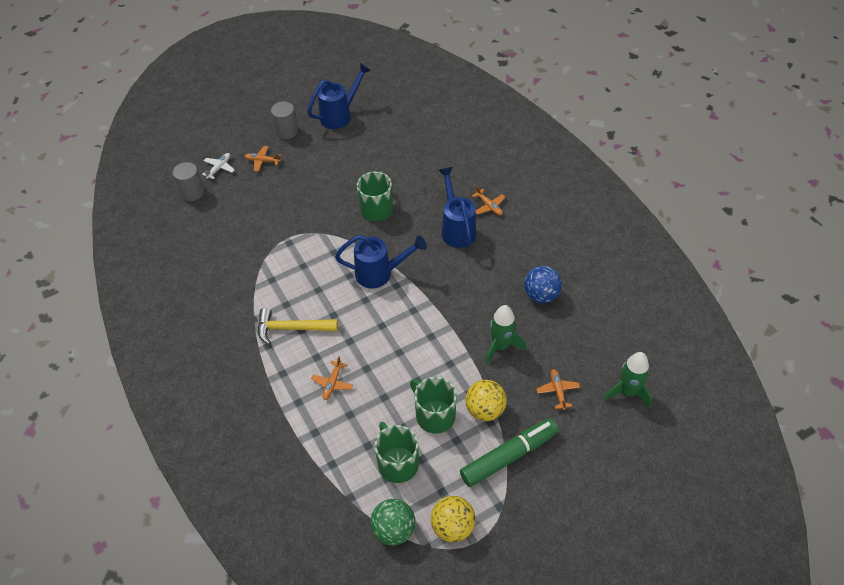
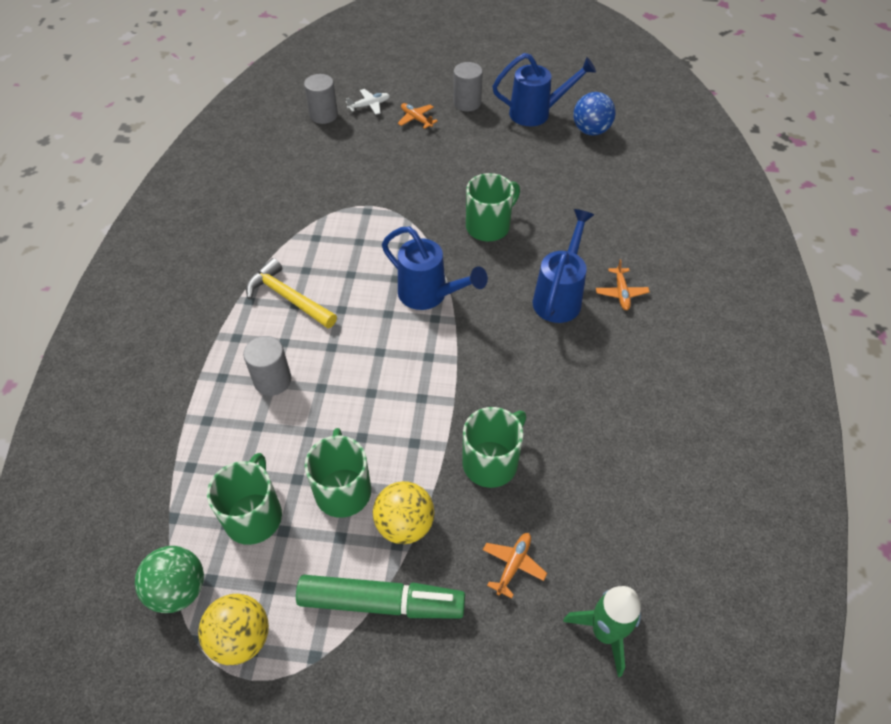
camera: 35 degrees right, 0 degrees up
(332, 383) = (272, 380): orange plane -> grey cylinder
(501, 346) = (491, 462): green rocket -> green mug
(541, 295) = (595, 433): blue ball -> blue ball (591, 131)

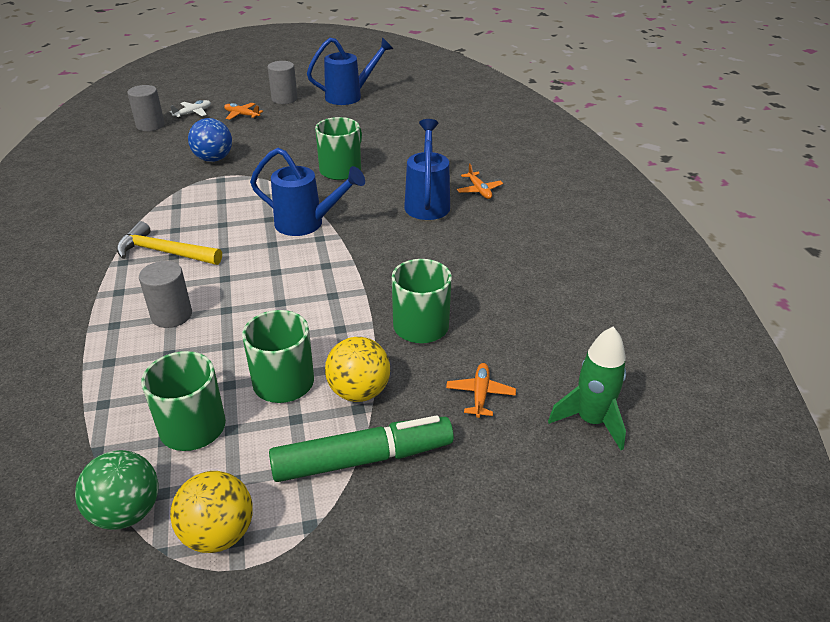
camera: 20 degrees left, 15 degrees down
(591, 131) = (401, 99): blue ball -> blue ball (213, 159)

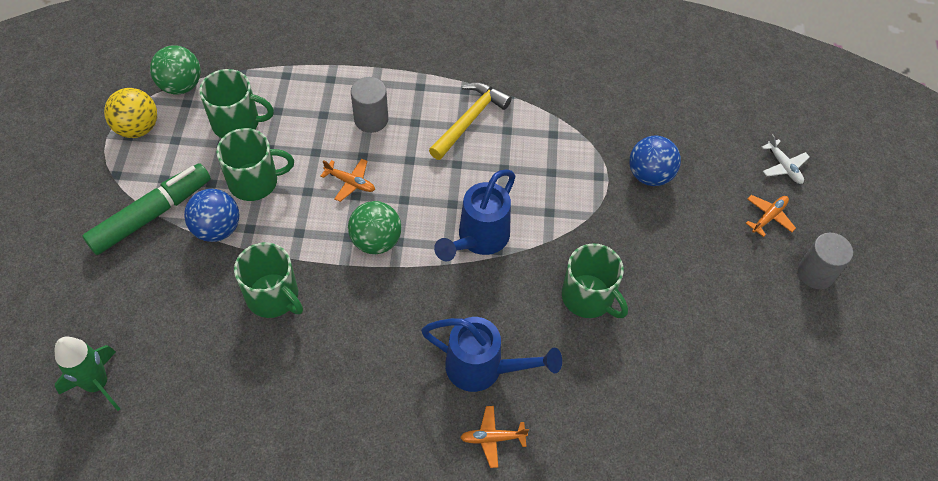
camera: 105 degrees right, 20 degrees up
(150, 125) = (754, 122): grey cylinder -> none
(330, 278) = (376, 241): none -> green ball
(350, 96) = (815, 359): blue watering can -> none
(359, 392) = (217, 229): yellow ball -> blue ball
(362, 459) = (151, 215): green marker -> green marker turned 135 degrees counterclockwise
(480, 394) = (169, 313): orange plane -> orange plane (350, 182)

